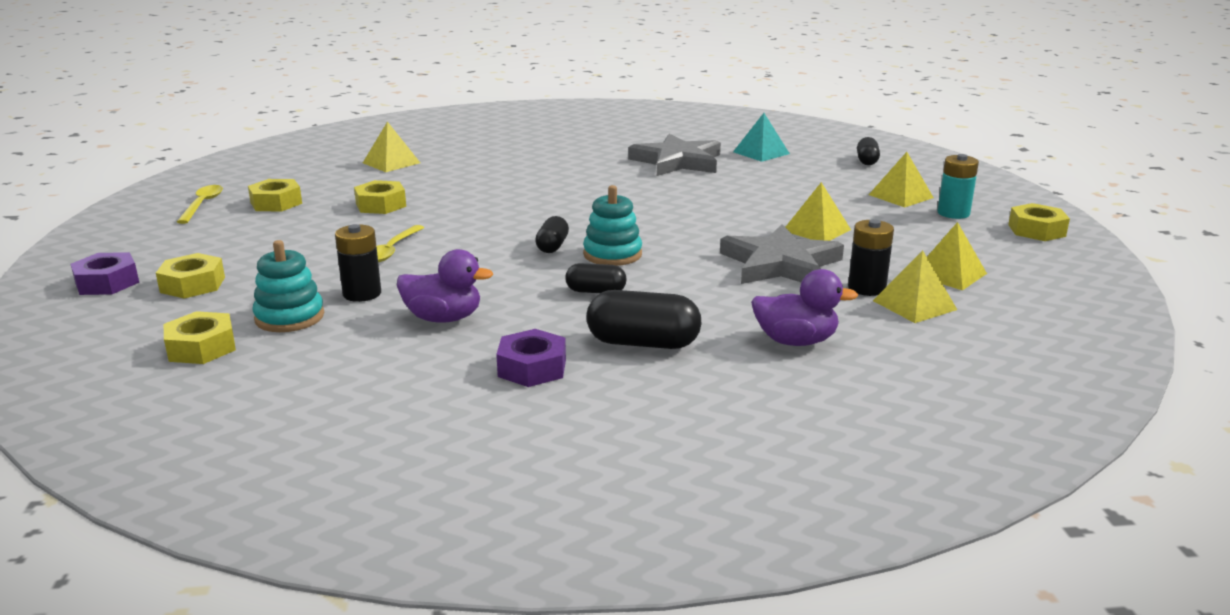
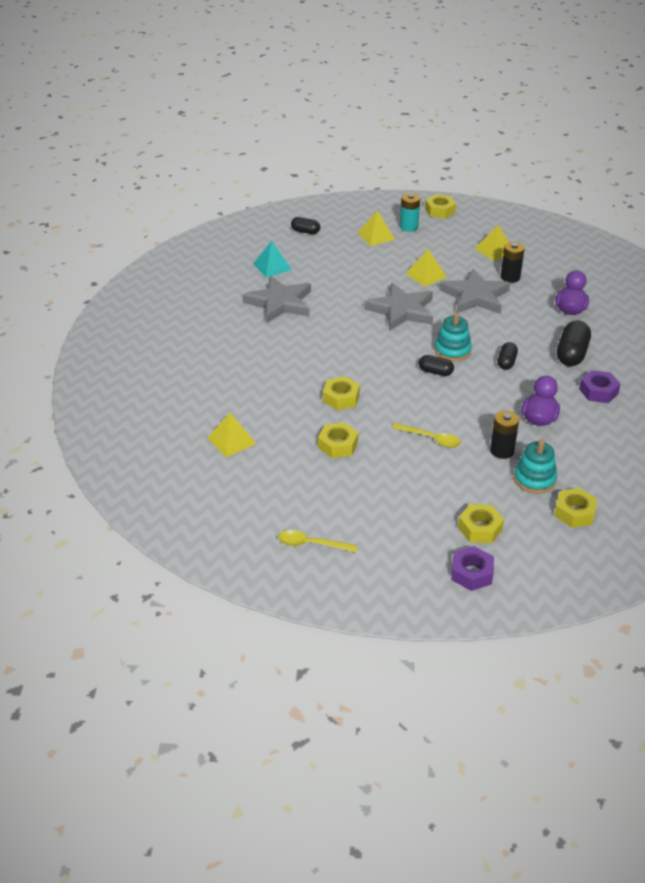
camera: 80 degrees left, 15 degrees up
(276, 203) = (318, 501): yellow nut -> yellow nut (341, 398)
(703, 220) = (401, 310): none -> grey star
(914, 305) = (531, 269): yellow pyramid -> none

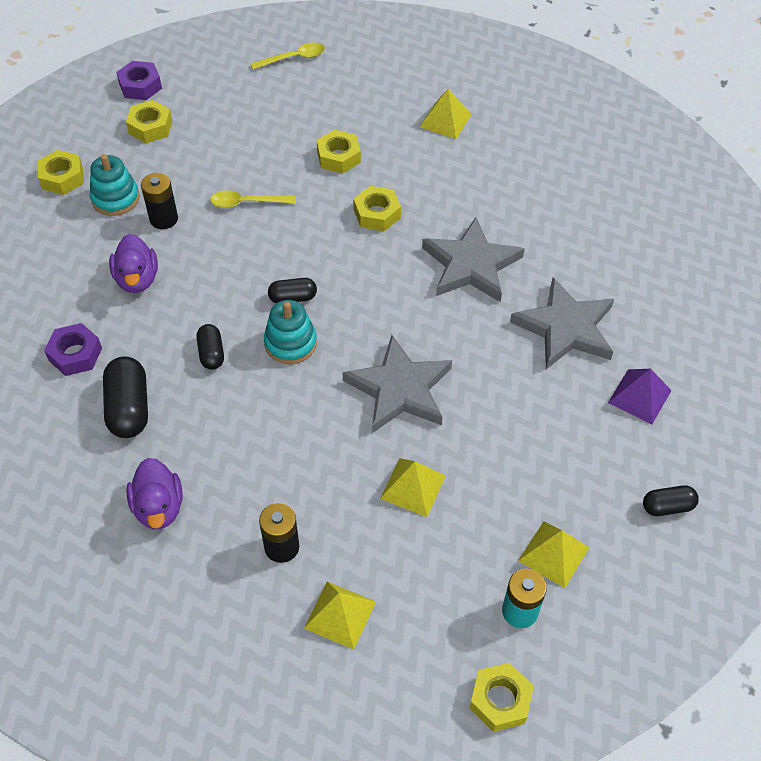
camera: 150 degrees right, 15 degrees up
(272, 266) = (639, 396): turquoise pyramid -> purple pyramid
(475, 296) = (314, 471): grey star -> grey star (471, 265)

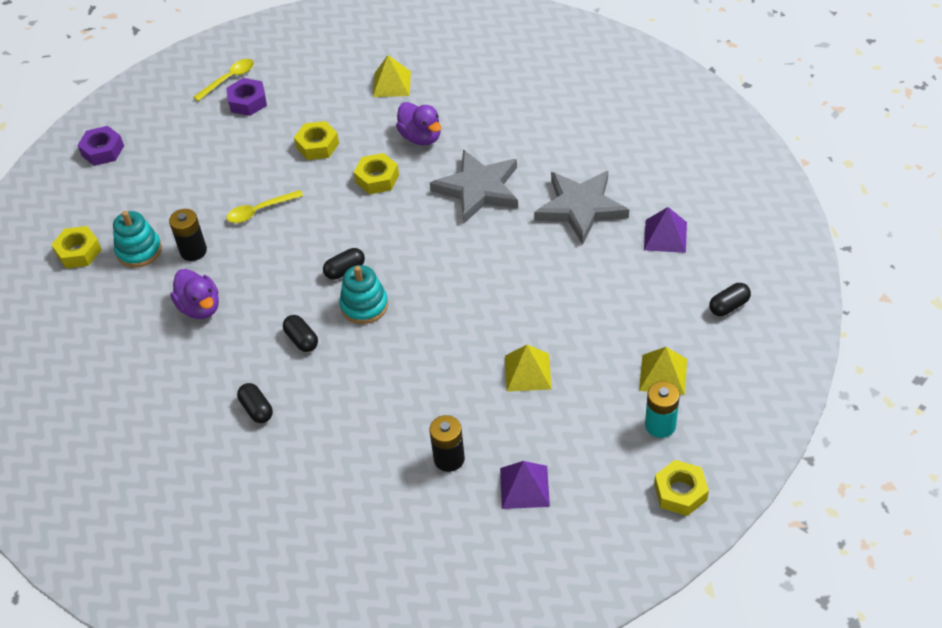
camera: 20 degrees left, 5 degrees down
(75, 354) = (182, 387): purple nut -> purple nut (247, 102)
(129, 408) = (257, 409): black capsule -> black capsule, size x0.59
(150, 127) = (134, 181): yellow nut -> none
(159, 507) = (329, 473): purple duck -> purple duck (421, 137)
(340, 614) = (524, 487): yellow pyramid -> purple pyramid
(399, 389) = (475, 305): grey star -> none

